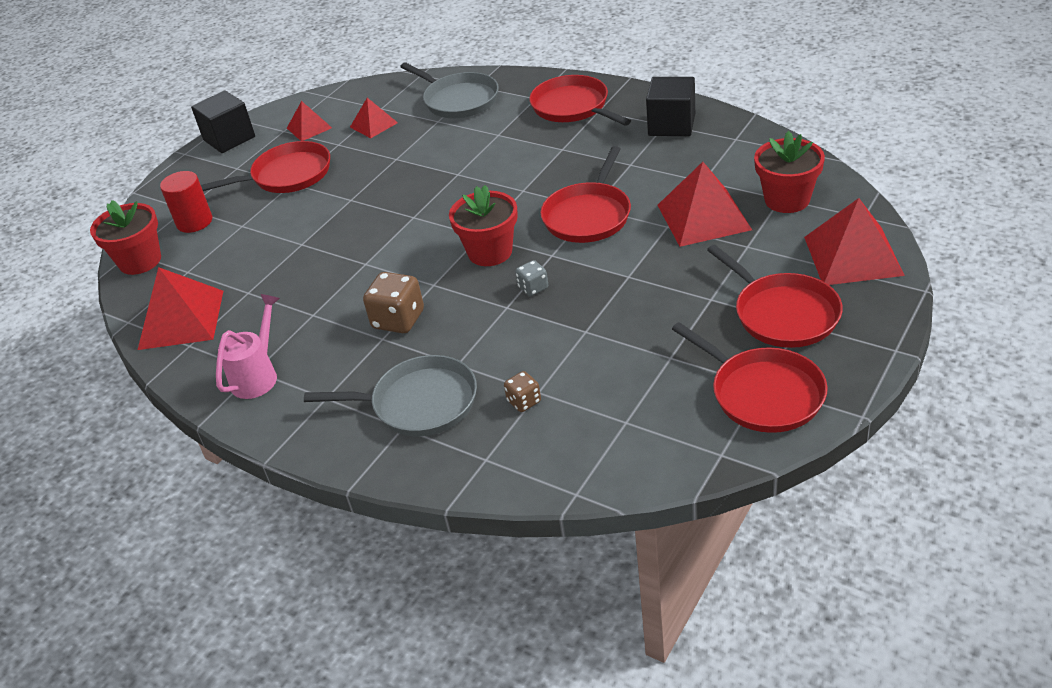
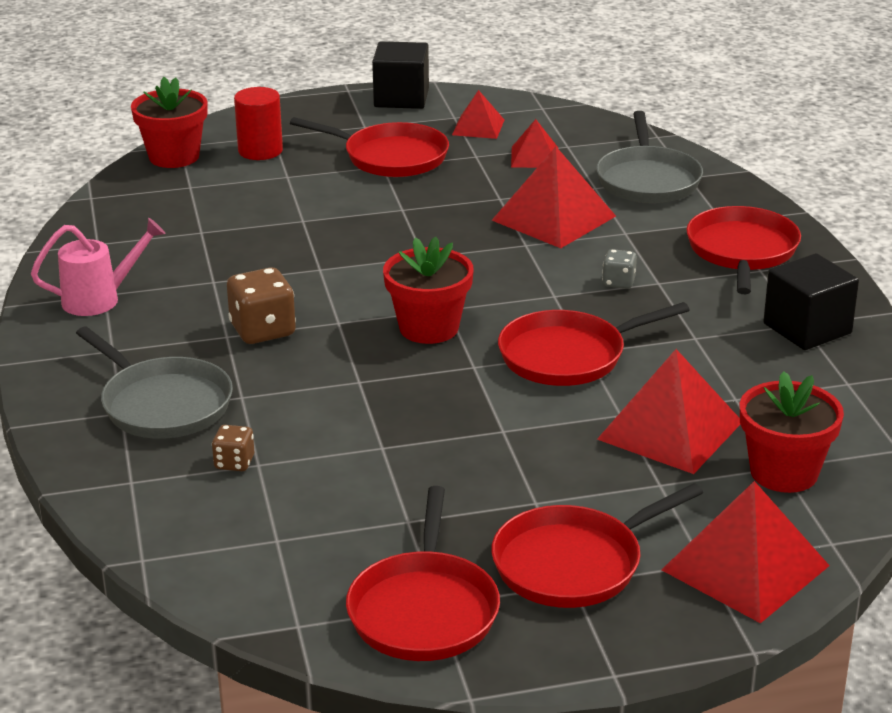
camera: 40 degrees right, 10 degrees down
(181, 319) = (125, 220): red pyramid -> red pyramid (554, 218)
(533, 288) = (407, 382): grey dice -> grey dice (618, 282)
(783, 314) = (573, 564): red pan -> red pan turned 45 degrees clockwise

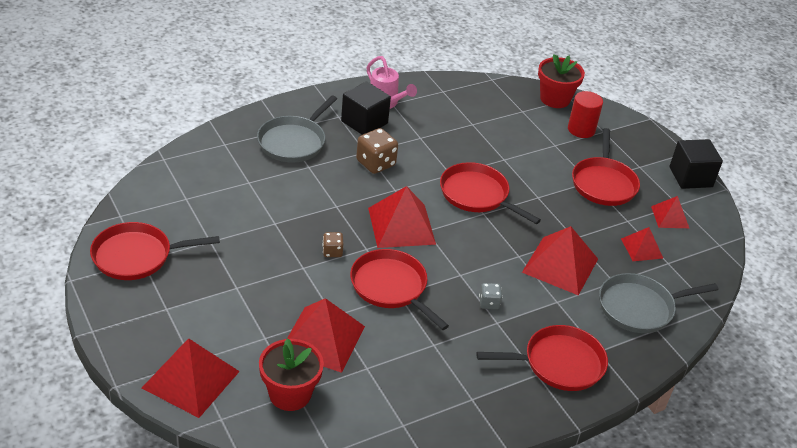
camera: 70 degrees right, 10 degrees up
(234, 463) = (248, 174): brown dice -> brown dice (332, 252)
(429, 328) = (401, 225): red flower pot -> red pyramid
(573, 564) = (183, 307): red pan -> red pan (477, 195)
(807, 328) = (466, 402): black cube -> black cube (364, 122)

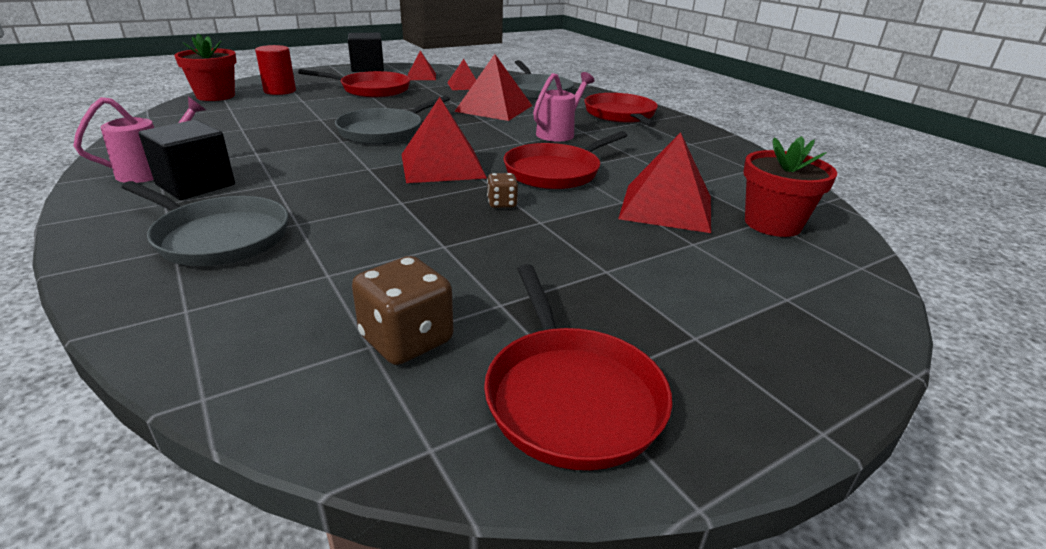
camera: 90 degrees left, 10 degrees down
(190, 379) = (823, 297): red pyramid -> none
(375, 163) = (306, 178): brown dice -> brown dice (406, 340)
(477, 195) = (384, 131): red pan -> grey pan
(489, 303) = (559, 133): grey dice -> pink watering can

